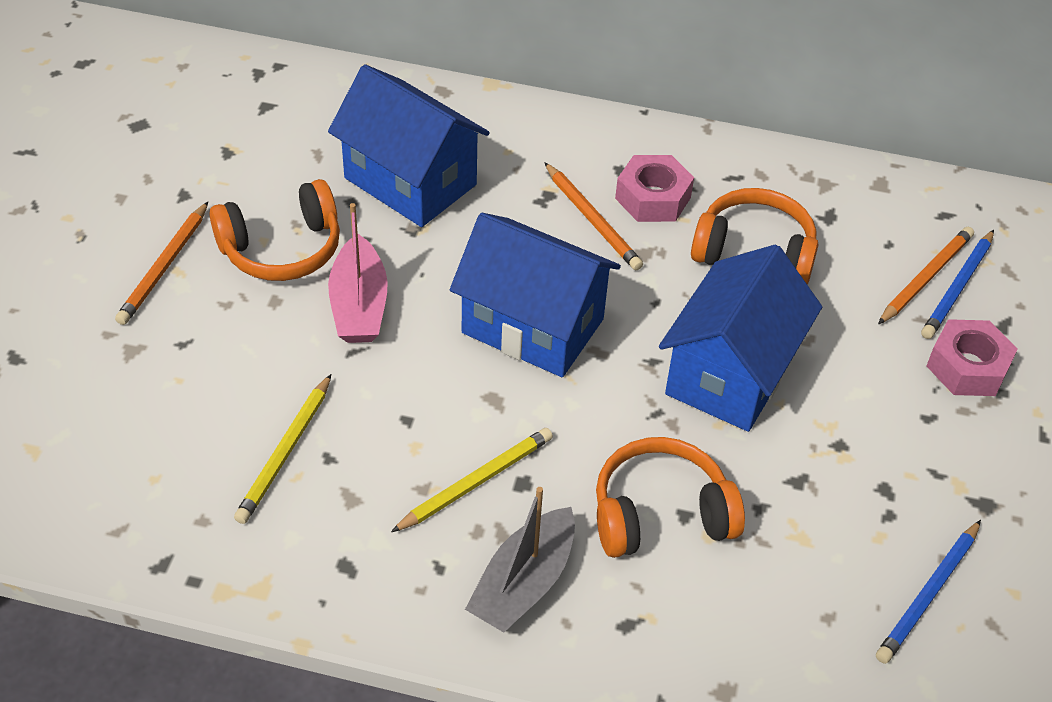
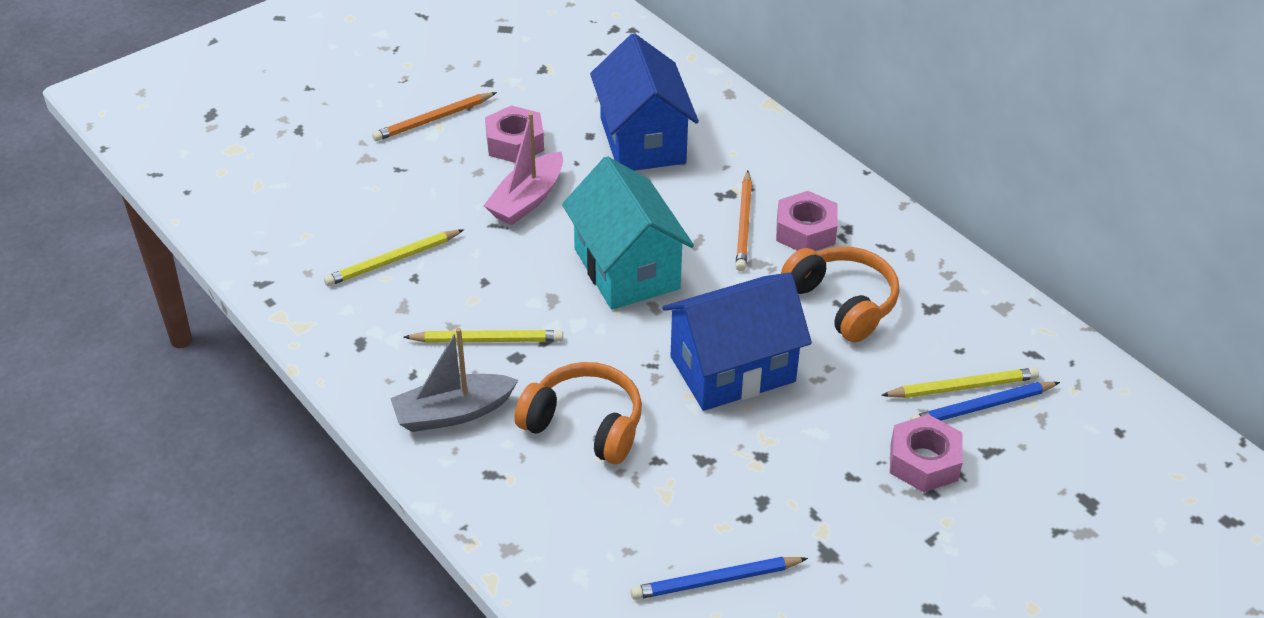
camera: 40 degrees right, 5 degrees down
(282, 249) = (515, 143): orange headphones -> pink nut
(532, 326) = (626, 269): blue house -> turquoise house
(925, 278) = (962, 387): orange pencil -> yellow pencil

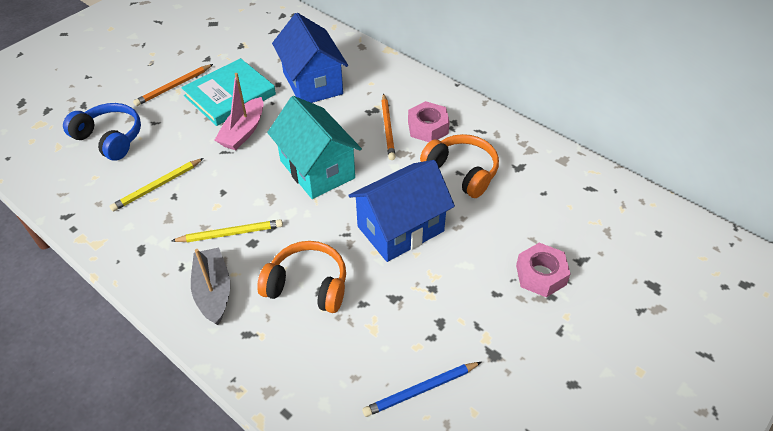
camera: 10 degrees left, 5 degrees up
(333, 183) = (110, 138): none -> blue headphones
(453, 413) = (213, 291): grey boat -> grey boat turned 105 degrees clockwise
(515, 143) = (230, 95): pink nut -> turquoise book
(962, 387) = (552, 218): yellow pencil -> none
(982, 407) = (568, 229): blue pencil -> none

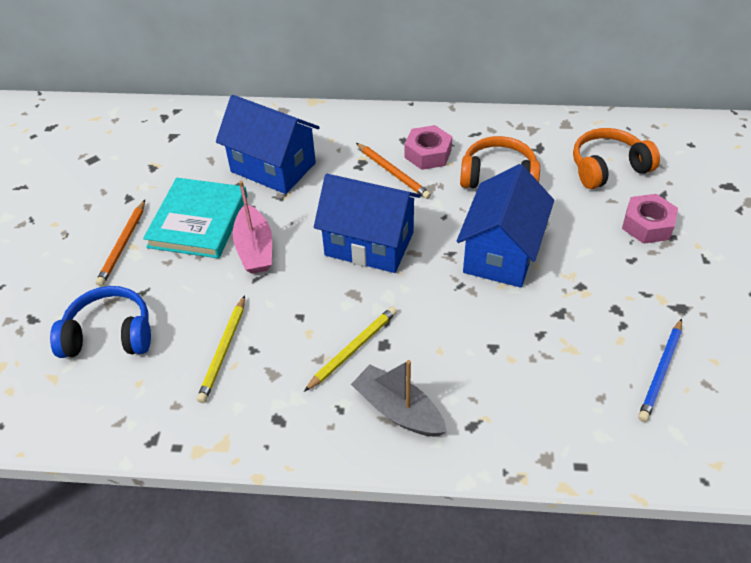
camera: 35 degrees left, 0 degrees up
(308, 285) = (477, 349): orange headphones -> orange headphones (608, 168)
(317, 169) = (369, 244): turquoise house -> blue house

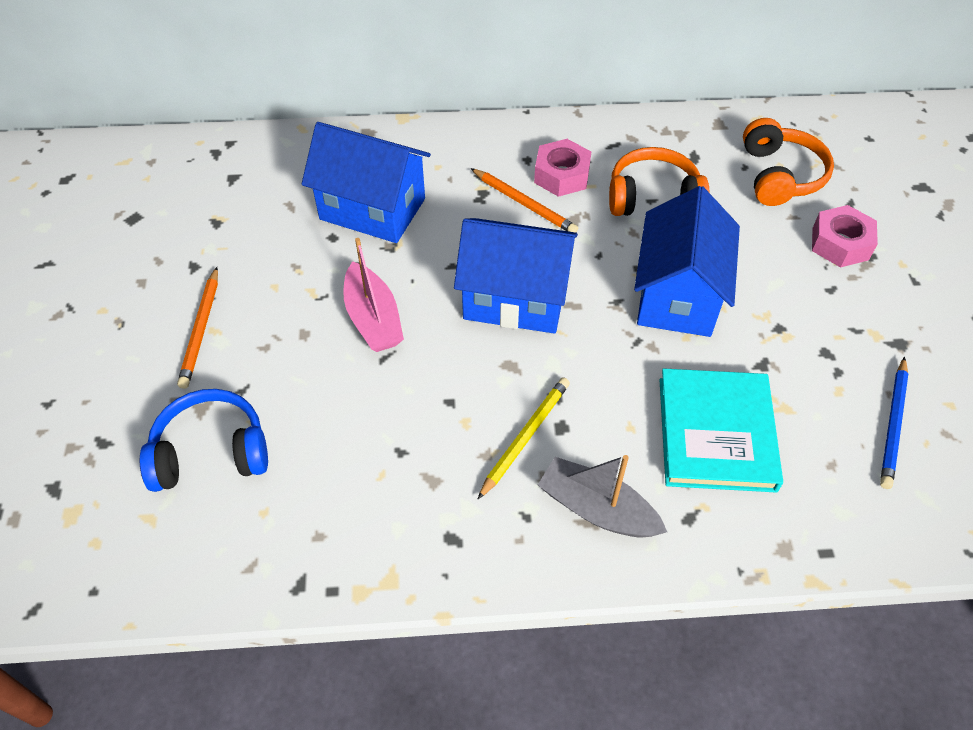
camera: 10 degrees left, 5 degrees up
(198, 221) = (292, 289): turquoise book -> turquoise book (716, 433)
(223, 350) = (363, 457): yellow pencil -> none
(608, 168) = (780, 175): orange headphones -> orange headphones turned 120 degrees clockwise

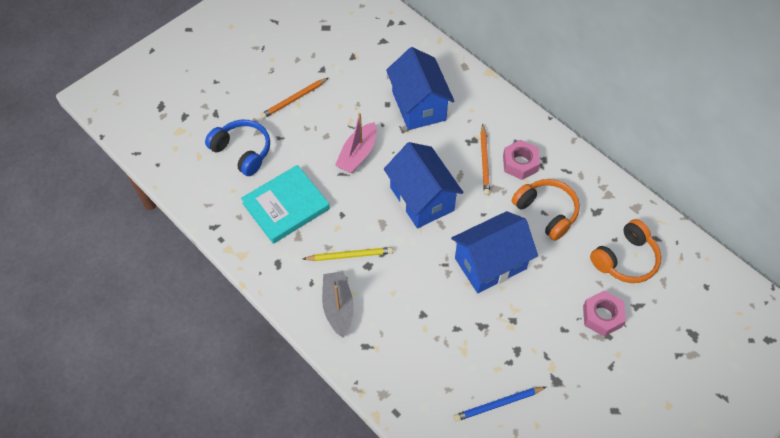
camera: 50 degrees right, 5 degrees up
(716, 433) = (421, 330): turquoise book -> turquoise book (286, 206)

